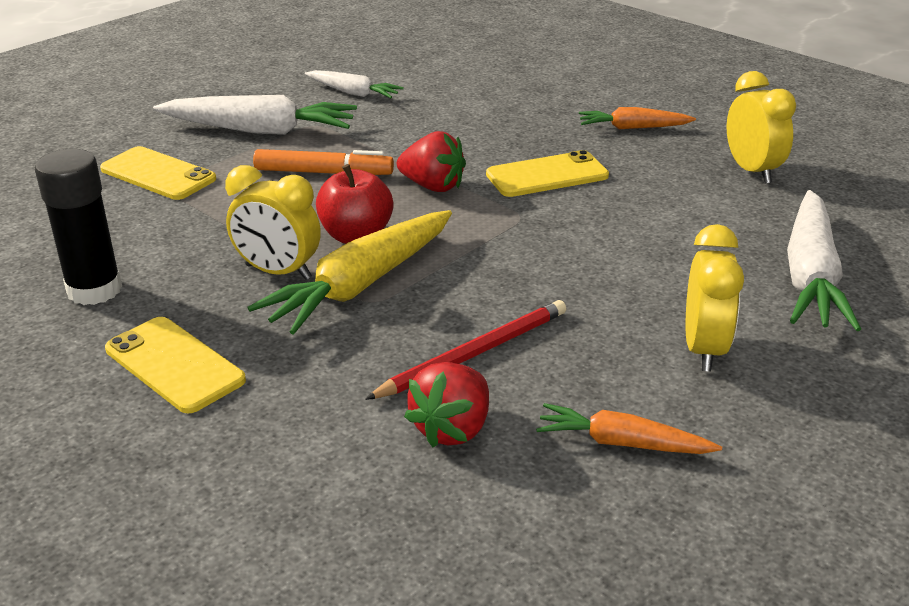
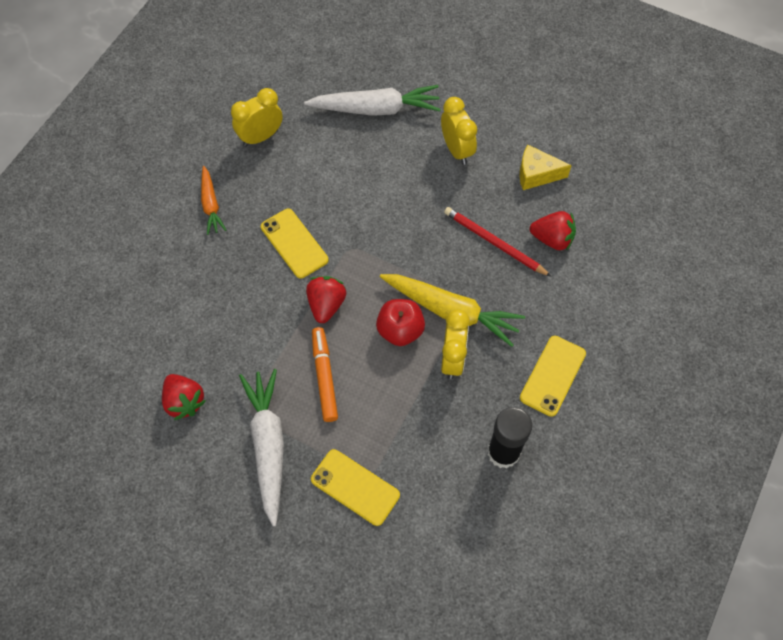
camera: 105 degrees left, 30 degrees up
(158, 174) = (355, 487): yellow phone -> yellow phone turned 75 degrees counterclockwise
(353, 93) = (184, 401): white carrot -> red strawberry
(622, 443) = (536, 174): orange carrot -> yellow cheese
(703, 349) = (457, 150): yellow clock -> yellow clock turned 75 degrees clockwise

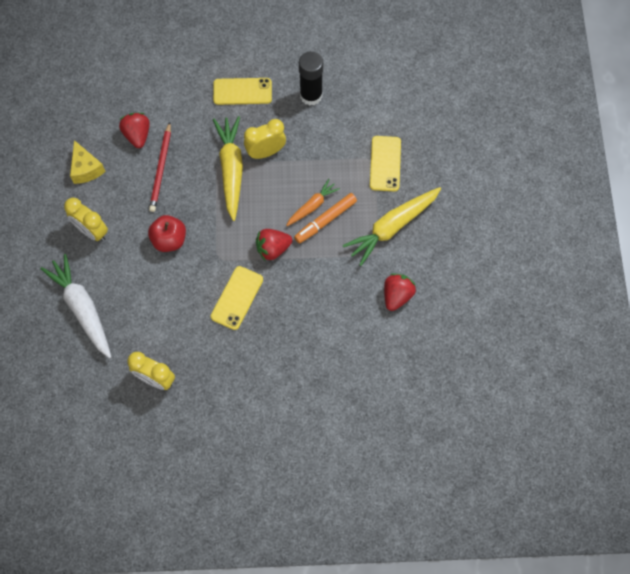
camera: 120 degrees left, 5 degrees up
(211, 204) = (238, 377): orange carrot -> orange carrot (312, 206)
(268, 445) = (392, 227): white carrot -> yellow carrot
(400, 330) = (264, 193): red apple -> red apple (169, 240)
(457, 150) = (92, 231): yellow clock -> yellow clock turned 90 degrees counterclockwise

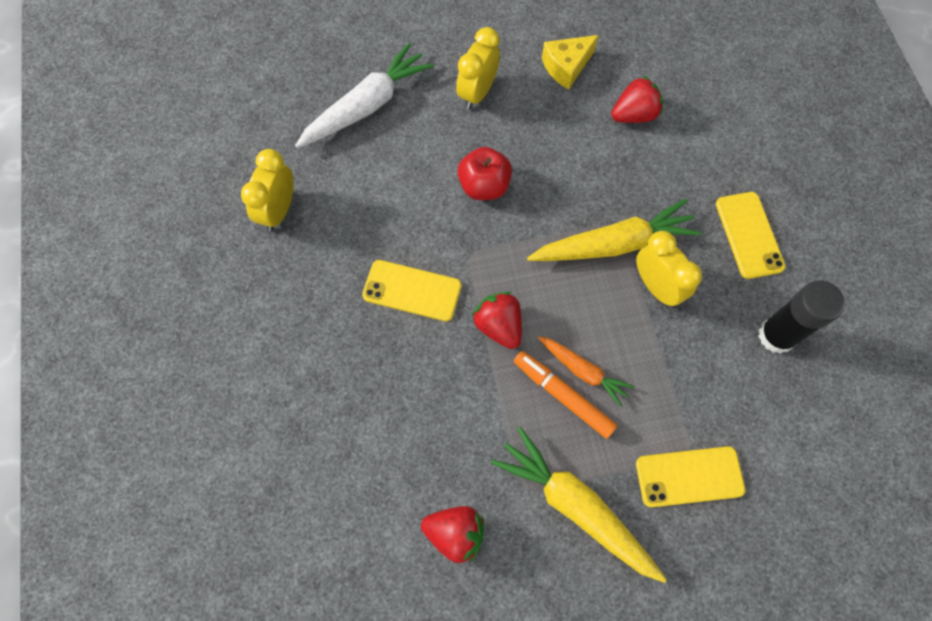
camera: 80 degrees right, 0 degrees up
(161, 169) = (590, 154): red pencil -> none

